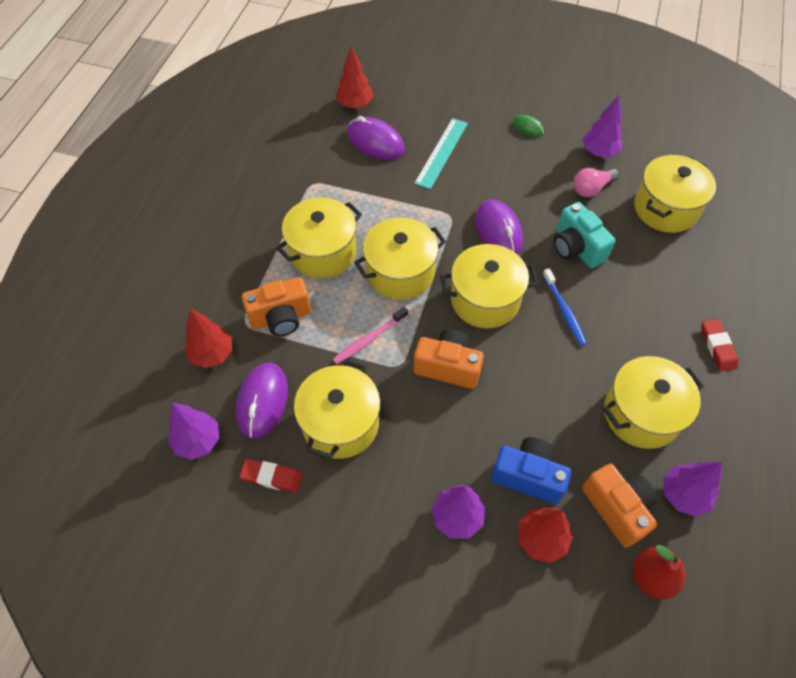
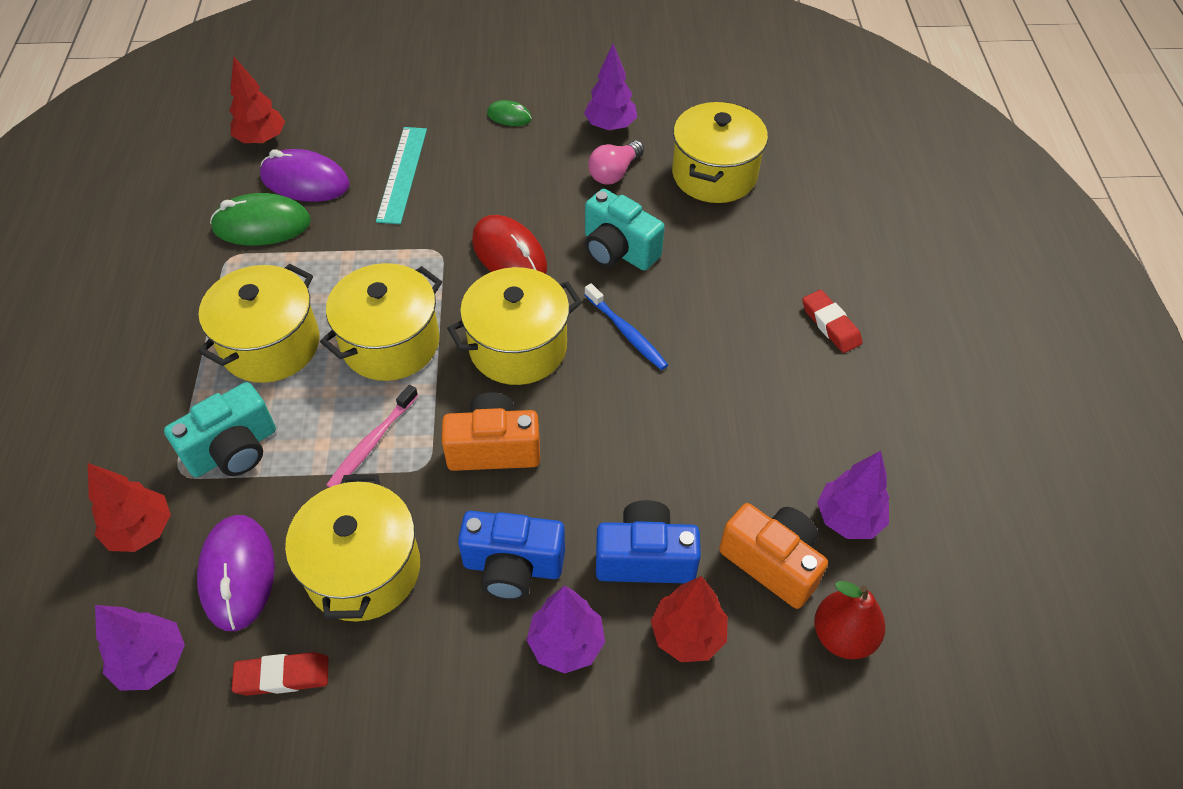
camera: 20 degrees left, 5 degrees down
(281, 318) = (233, 450): orange camera -> turquoise camera
(339, 166) = (262, 225): none -> green mouse
(437, 453) = (513, 567): none -> blue camera
(498, 231) = (509, 254): purple mouse -> red mouse
(641, 414) = (765, 434): yellow pot -> none

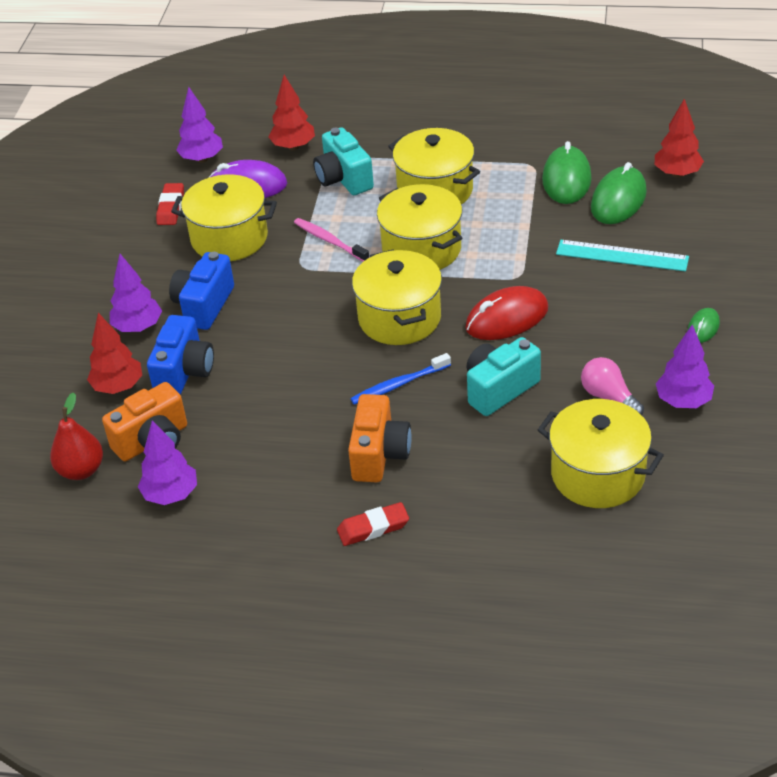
camera: 105 degrees right, 10 degrees down
(305, 181) = (618, 200): purple mouse -> green mouse
(494, 448) = (305, 300): orange camera -> orange camera (379, 454)

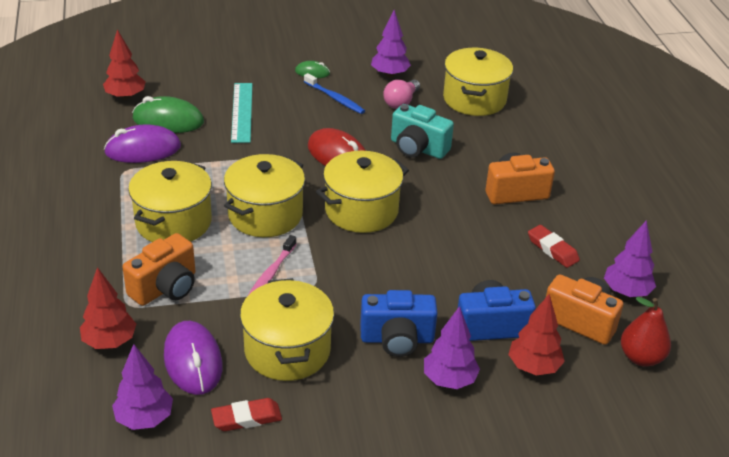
camera: 115 degrees left, 5 degrees down
(344, 179) = (165, 288): turquoise camera -> orange camera
(373, 527) = (582, 182): red eraser -> red eraser (552, 249)
(399, 384) = (438, 196): blue toothbrush -> blue toothbrush (335, 98)
(566, 179) = (143, 149): green mouse -> purple mouse

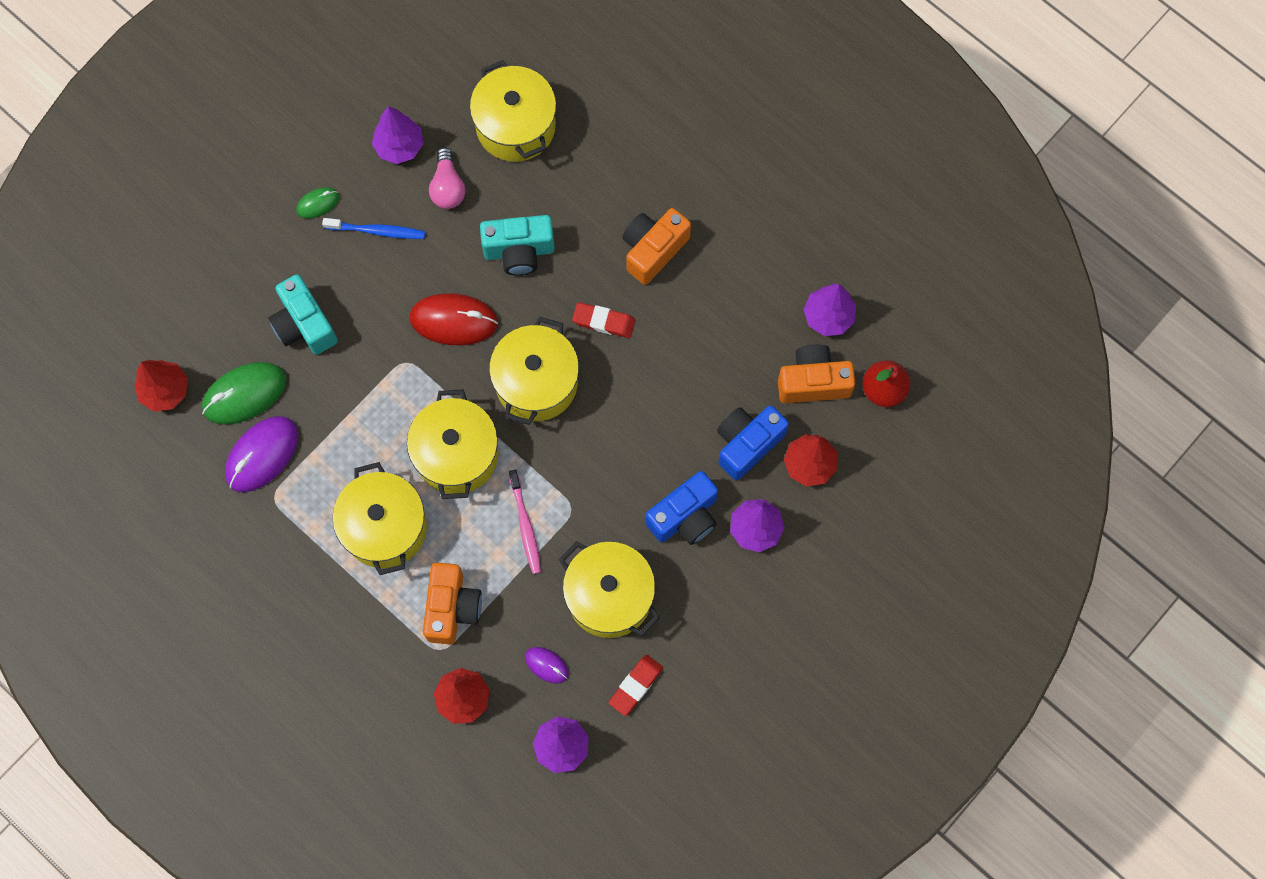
camera: 35 degrees left, 35 degrees up
(193, 361) = (546, 665): purple mouse -> purple mouse, size x0.53
(242, 112) = (304, 325): turquoise ruler -> turquoise camera
(552, 249) = (736, 307): red eraser -> red eraser (603, 322)

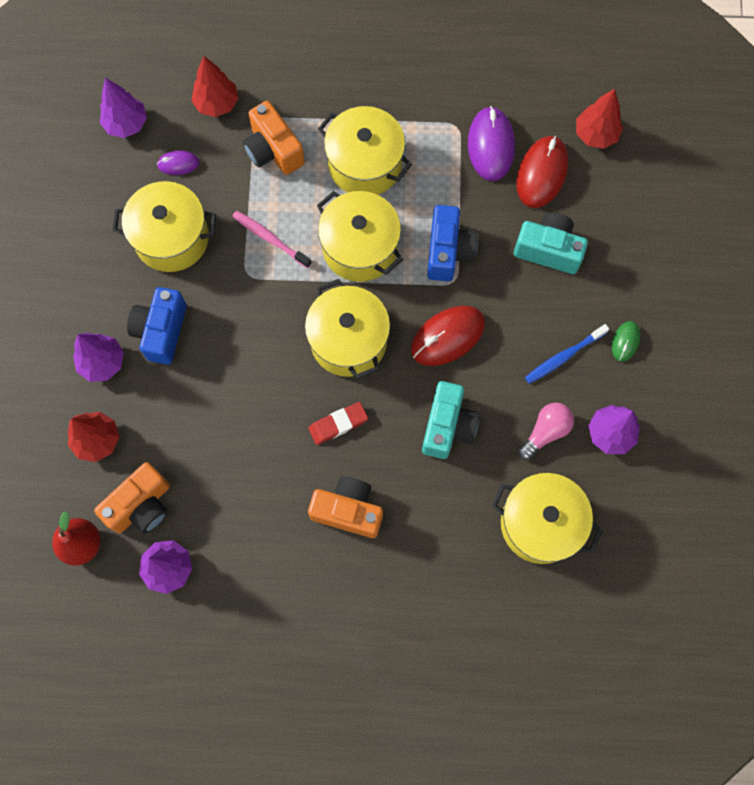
camera: 140 degrees right, 0 degrees up
(244, 394) = (541, 173): green mouse -> red mouse
(447, 187) = (545, 432): pink light bulb -> pink light bulb turned 90 degrees clockwise
(519, 251) = (447, 426): turquoise camera -> turquoise camera turned 150 degrees clockwise
(635, 685) = (106, 196): red eraser -> none
(653, 250) = (348, 510): orange camera -> orange camera turned 75 degrees counterclockwise
(747, 444) = (156, 418): blue camera -> blue camera (448, 252)

